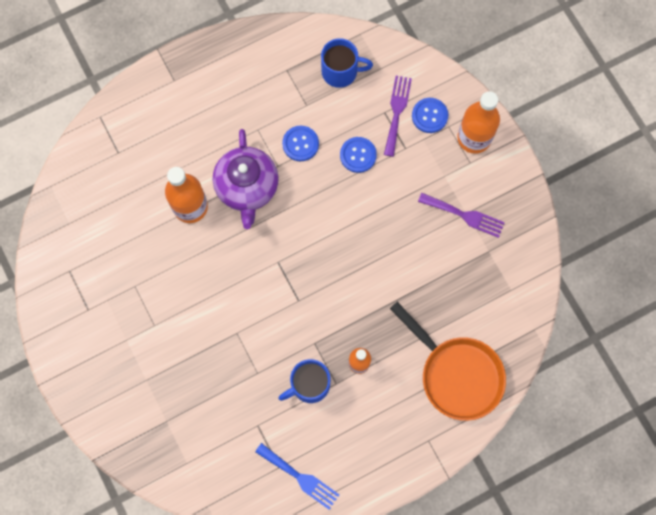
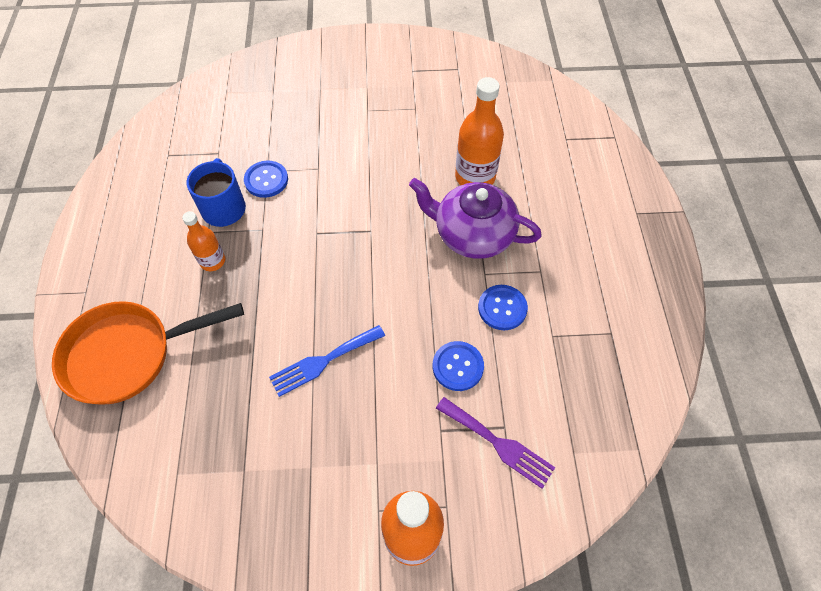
camera: 115 degrees right, 15 degrees down
(300, 477) = (145, 167): blue fork -> blue fork (323, 361)
(341, 72) = (586, 397): blue mug -> none
(429, 116) = (474, 487): blue button -> blue button (266, 180)
(464, 215) = (308, 463): purple fork -> none

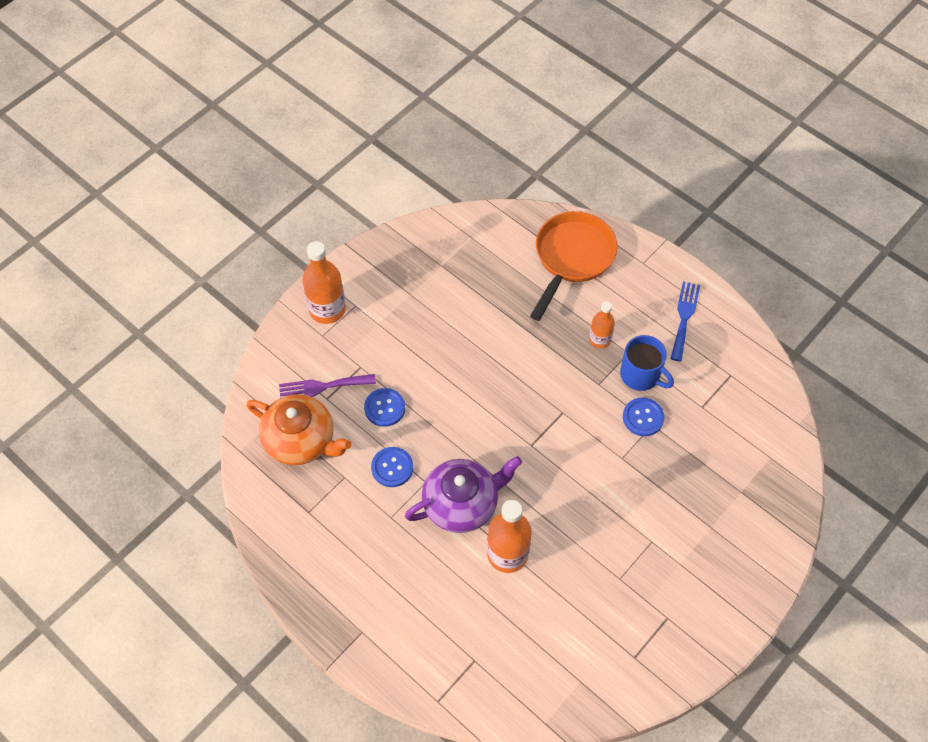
camera: 135 degrees right, 0 degrees up
(323, 361) = (464, 344): blue fork -> blue fork (684, 317)
(566, 405) = (301, 440): none -> orange teapot

